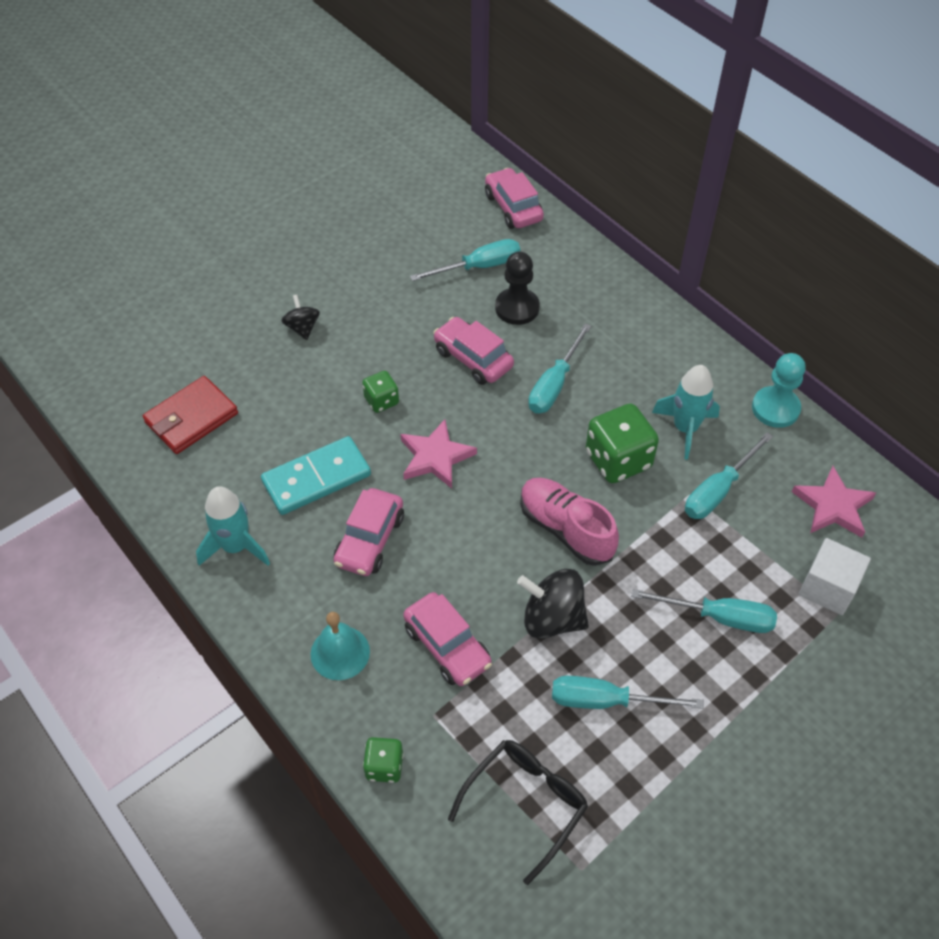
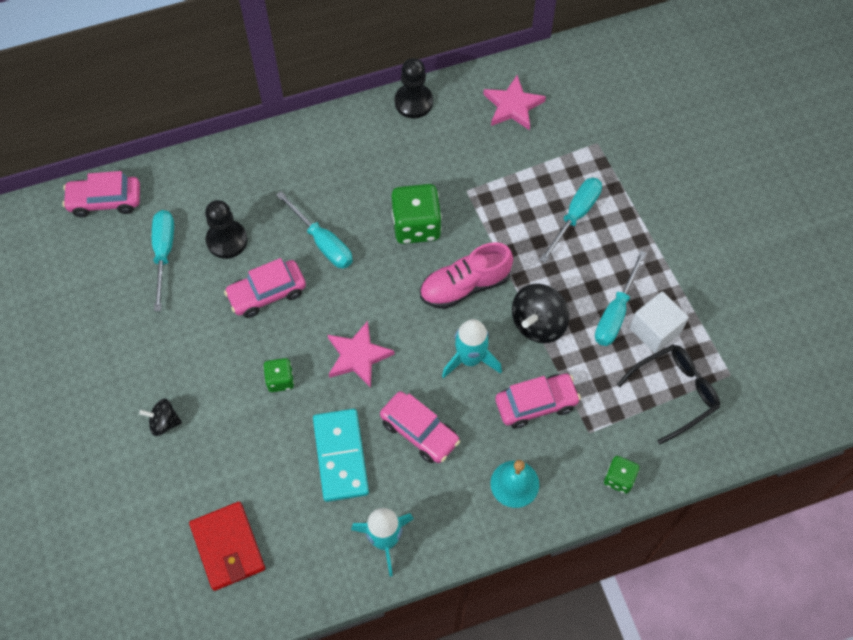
camera: 70 degrees left, 10 degrees up
(526, 803) = (675, 392): black glasses -> black glasses turned 90 degrees clockwise
(685, 428) = (406, 169): turquoise rocket -> turquoise rocket (470, 359)
(718, 490) = (471, 171): turquoise screwdriver -> none
(775, 408) = (413, 102): turquoise pawn -> black pawn
(828, 588) = (576, 140): white cube -> white cube (655, 330)

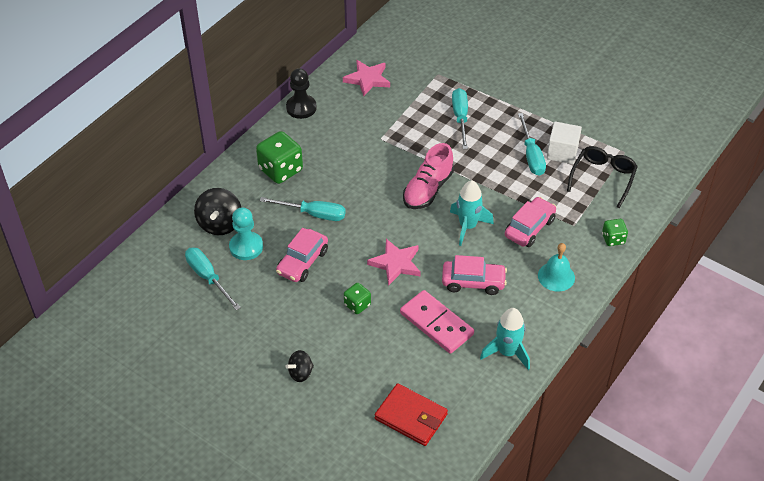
camera: 35 degrees left, 15 degrees down
(105, 201) = (135, 270): pink car -> none
(227, 240) = (246, 247): black pawn -> turquoise pawn
(341, 456) = (436, 324): turquoise domino -> pink domino
(416, 226) = (366, 173): green dice -> green dice (280, 170)
(538, 323) = (491, 185): black spinning top -> black spinning top (220, 224)

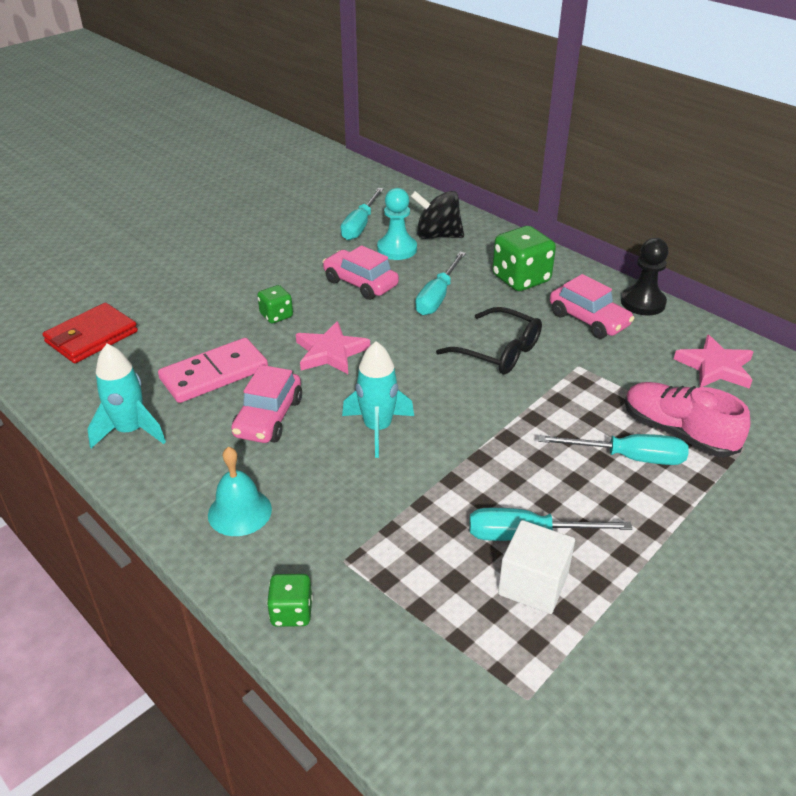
camera: 100 degrees right, 10 degrees down
(208, 277) = (360, 225): turquoise screwdriver -> turquoise screwdriver turned 135 degrees clockwise
(300, 373) = (201, 271): black spinning top -> none
(428, 189) = (463, 398): pink shoe -> pink shoe (677, 432)
(529, 228) = (354, 499): pink car -> pink car (588, 320)
(603, 178) = (454, 636): black glasses -> black glasses (499, 352)

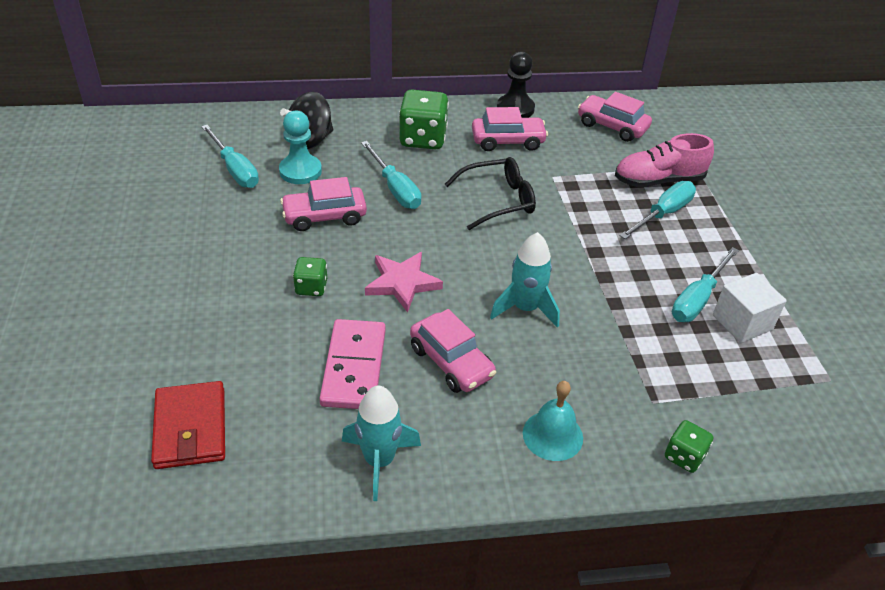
camera: 55 degrees left, 5 degrees up
(715, 367) = (612, 126): pink star -> pink car

